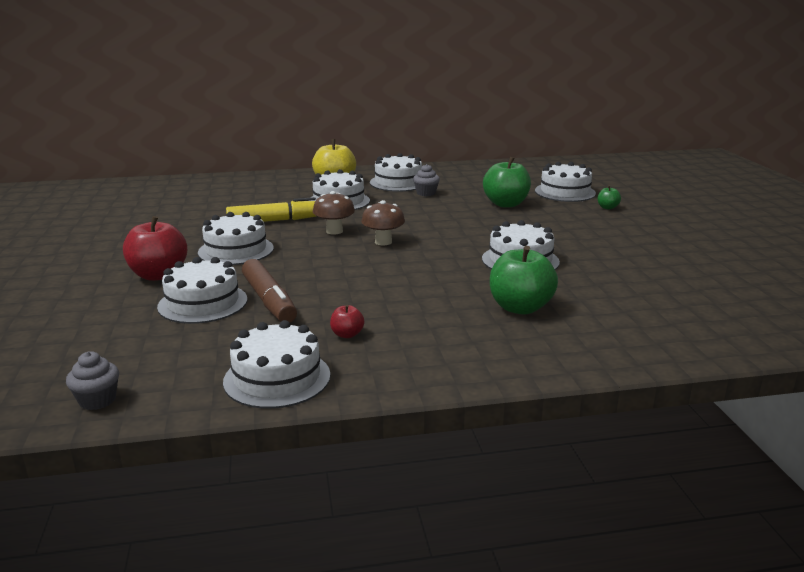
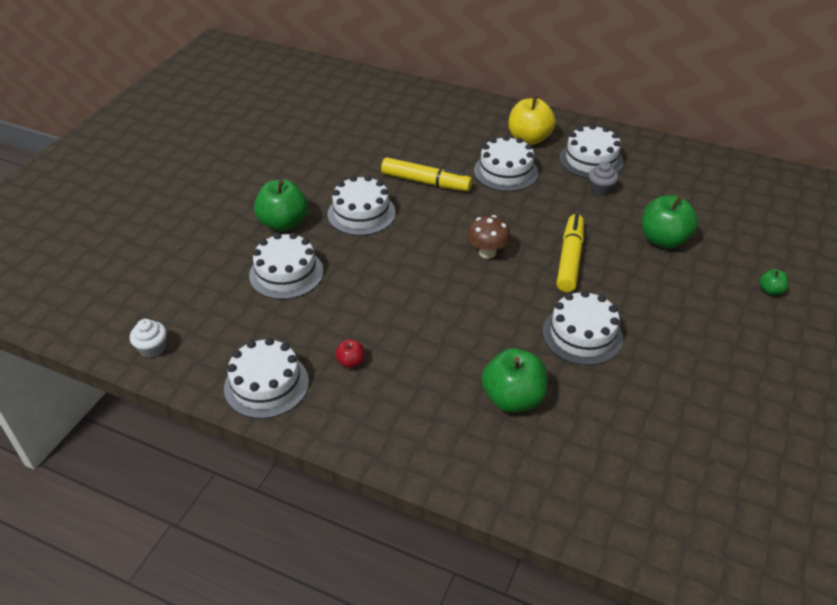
camera: 35 degrees right, 20 degrees up
(97, 400) = (152, 348): grey cupcake -> white cupcake
(158, 275) = (283, 223): red apple -> green apple
(269, 300) = (332, 292): brown marker -> none
(334, 231) = (460, 218): brown mushroom -> none
(453, 229) = (569, 259): none -> yellow marker
(565, 192) = (753, 244): white cake -> none

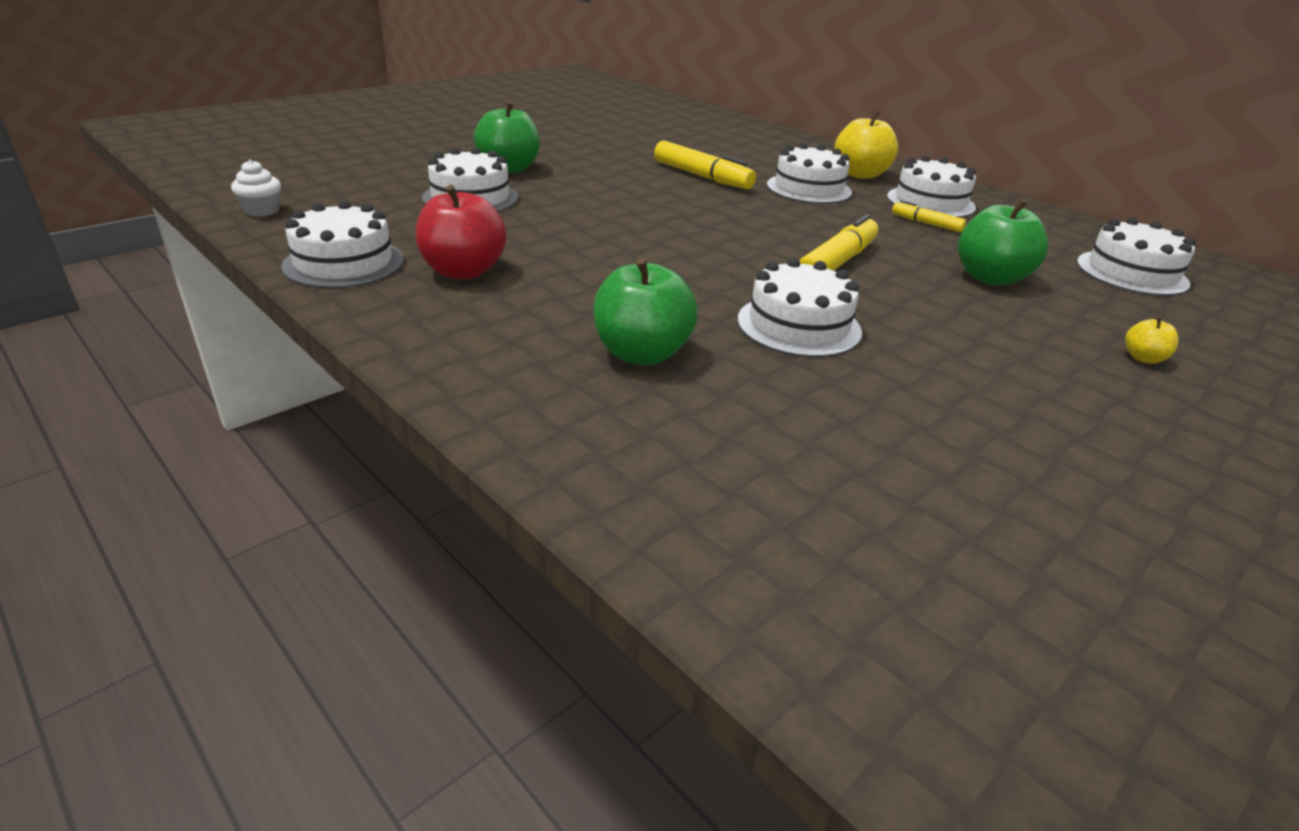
camera: 20 degrees right, 10 degrees down
(351, 362) = (463, 271): red apple -> red apple, size x2.12
(361, 213) = (603, 180): white cake -> white cake (1131, 273)
(487, 252) = (728, 235): brown mushroom -> none
(600, 189) = (926, 223): grey cupcake -> yellow marker
(770, 291) = (1143, 358): green apple -> yellow apple

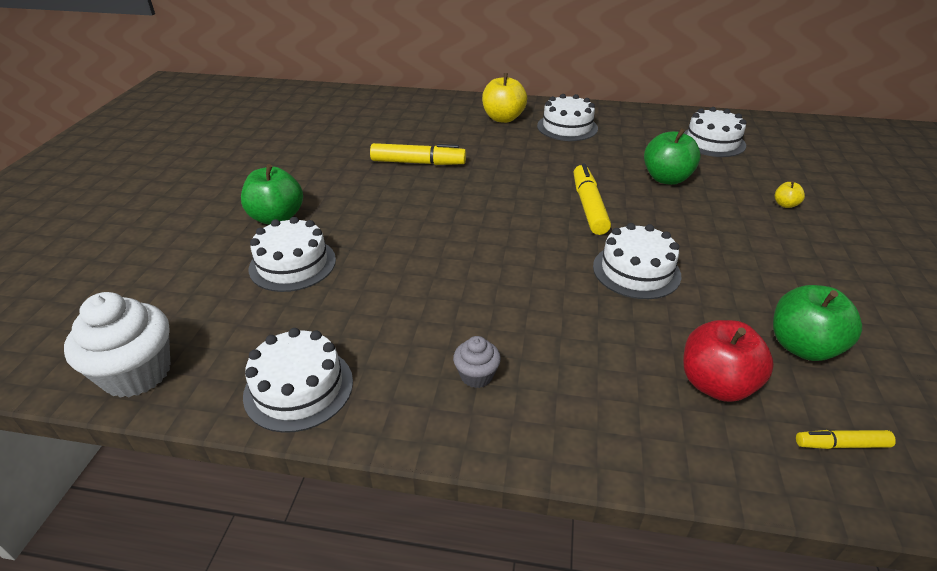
camera: 35 degrees left, 5 degrees up
(262, 211) = (137, 373): white cupcake -> white cupcake, size x1.95
(463, 271) = (396, 342): red apple -> red apple (716, 384)
(489, 319) = (476, 375): none -> grey cupcake
(641, 354) = (596, 346): green apple -> green apple (802, 346)
(809, 188) = (493, 145): white cake -> none
(926, 223) = (587, 148): yellow marker -> yellow marker (841, 444)

